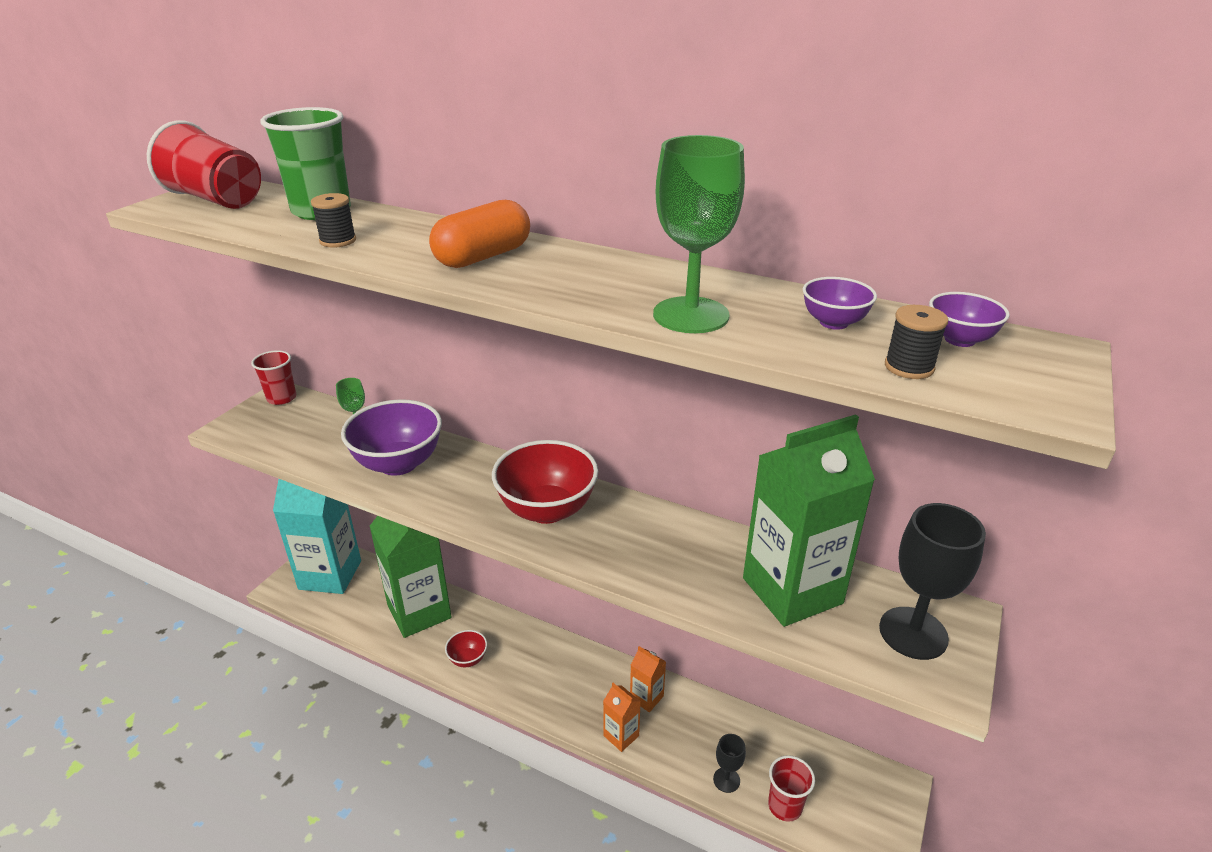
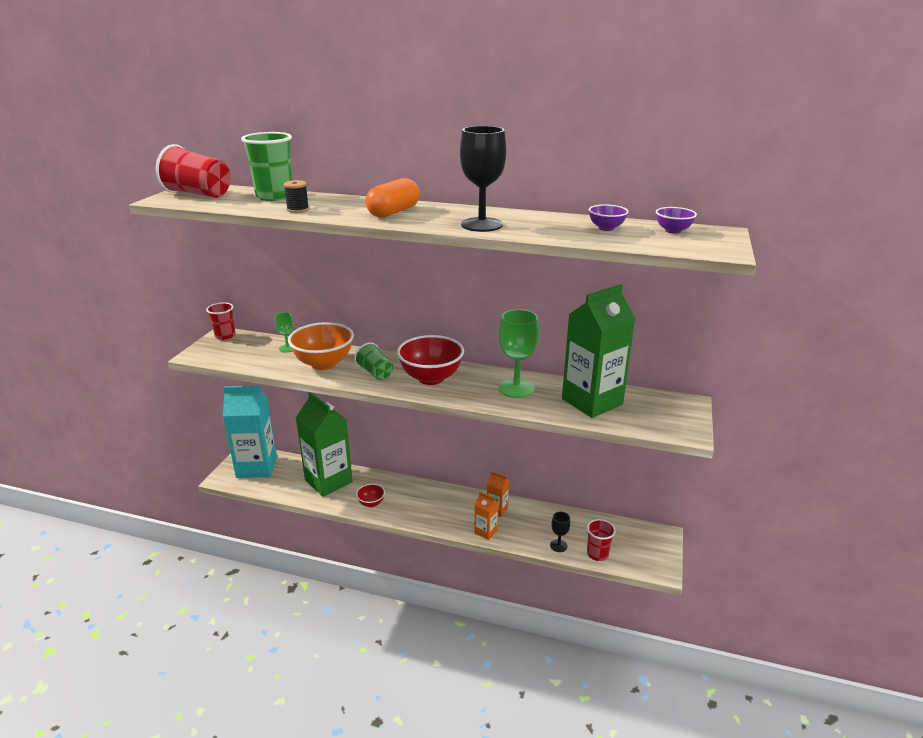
camera: 10 degrees left, 5 degrees down
(398, 463) = (324, 363): purple bowl -> orange bowl
(467, 489) = (375, 373): none -> green cup
(691, 315) = (528, 230): green goblet -> green goblet (516, 388)
(909, 367) = (651, 242): black spool -> none
(913, 633) = (664, 413): black goblet -> black goblet (481, 225)

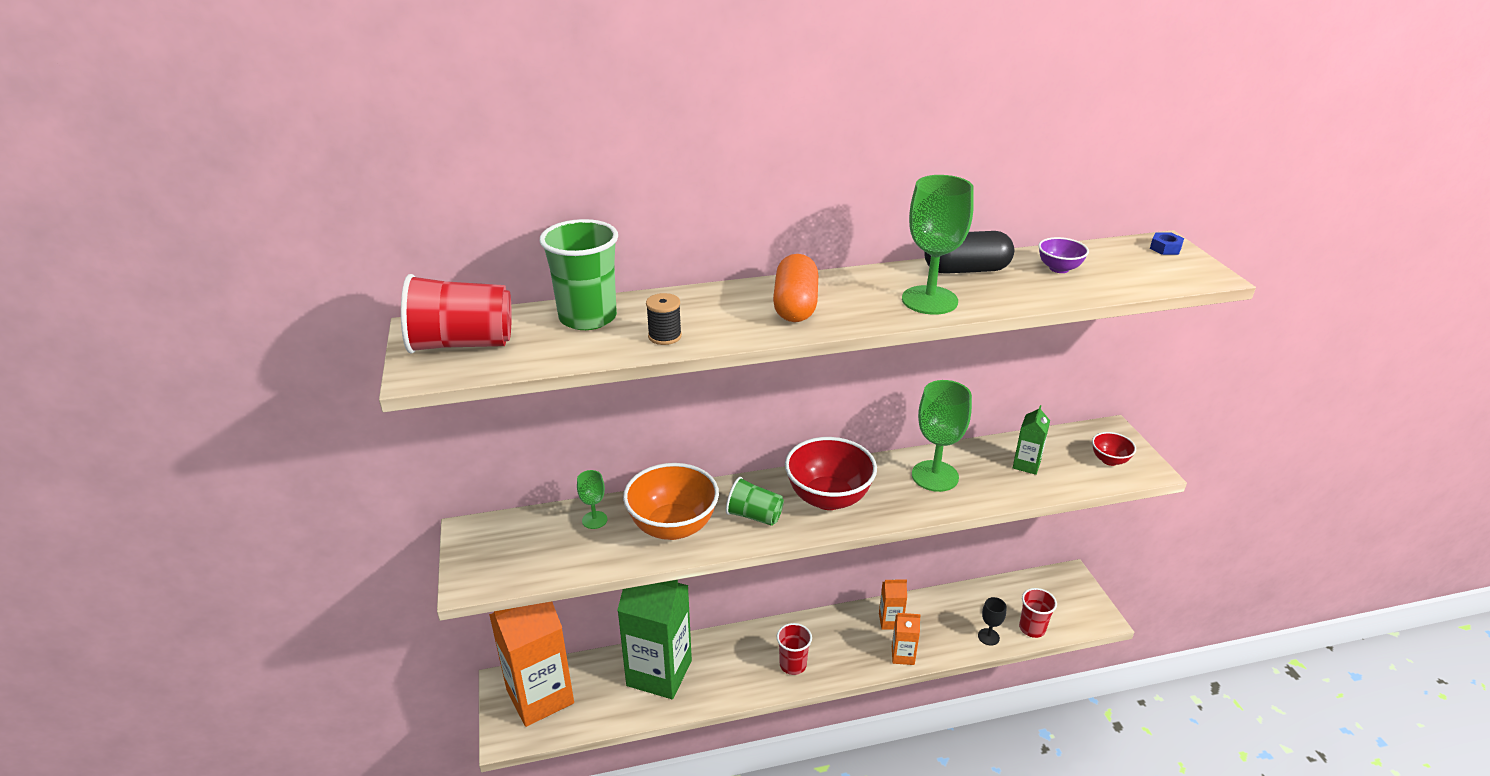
camera: 30 degrees left, 5 degrees up
(225, 336) = (476, 532): red cup -> red cup (793, 665)
(256, 467) = (540, 696): turquoise carton -> orange carton
(371, 503) = (742, 680): red bowl -> red bowl (1109, 460)
(481, 225) = (929, 300): black goblet -> green goblet
(536, 218) = (966, 270): none -> black capsule
(592, 402) = (1026, 465): green carton -> green carton, size x0.44
(673, 231) = (1123, 255): purple bowl -> none
(717, 234) = (1165, 248): none -> blue nut

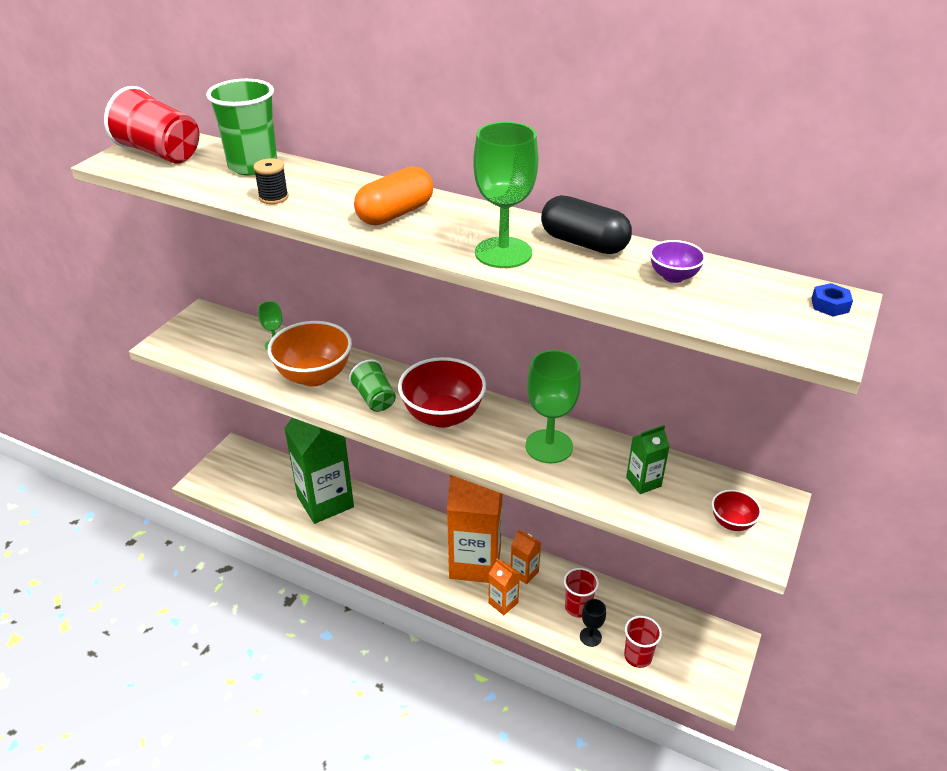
camera: 40 degrees right, 5 degrees up
(540, 696) = (244, 470): orange carton -> orange carton (475, 563)
(793, 665) = (416, 555): red cup -> red cup (578, 607)

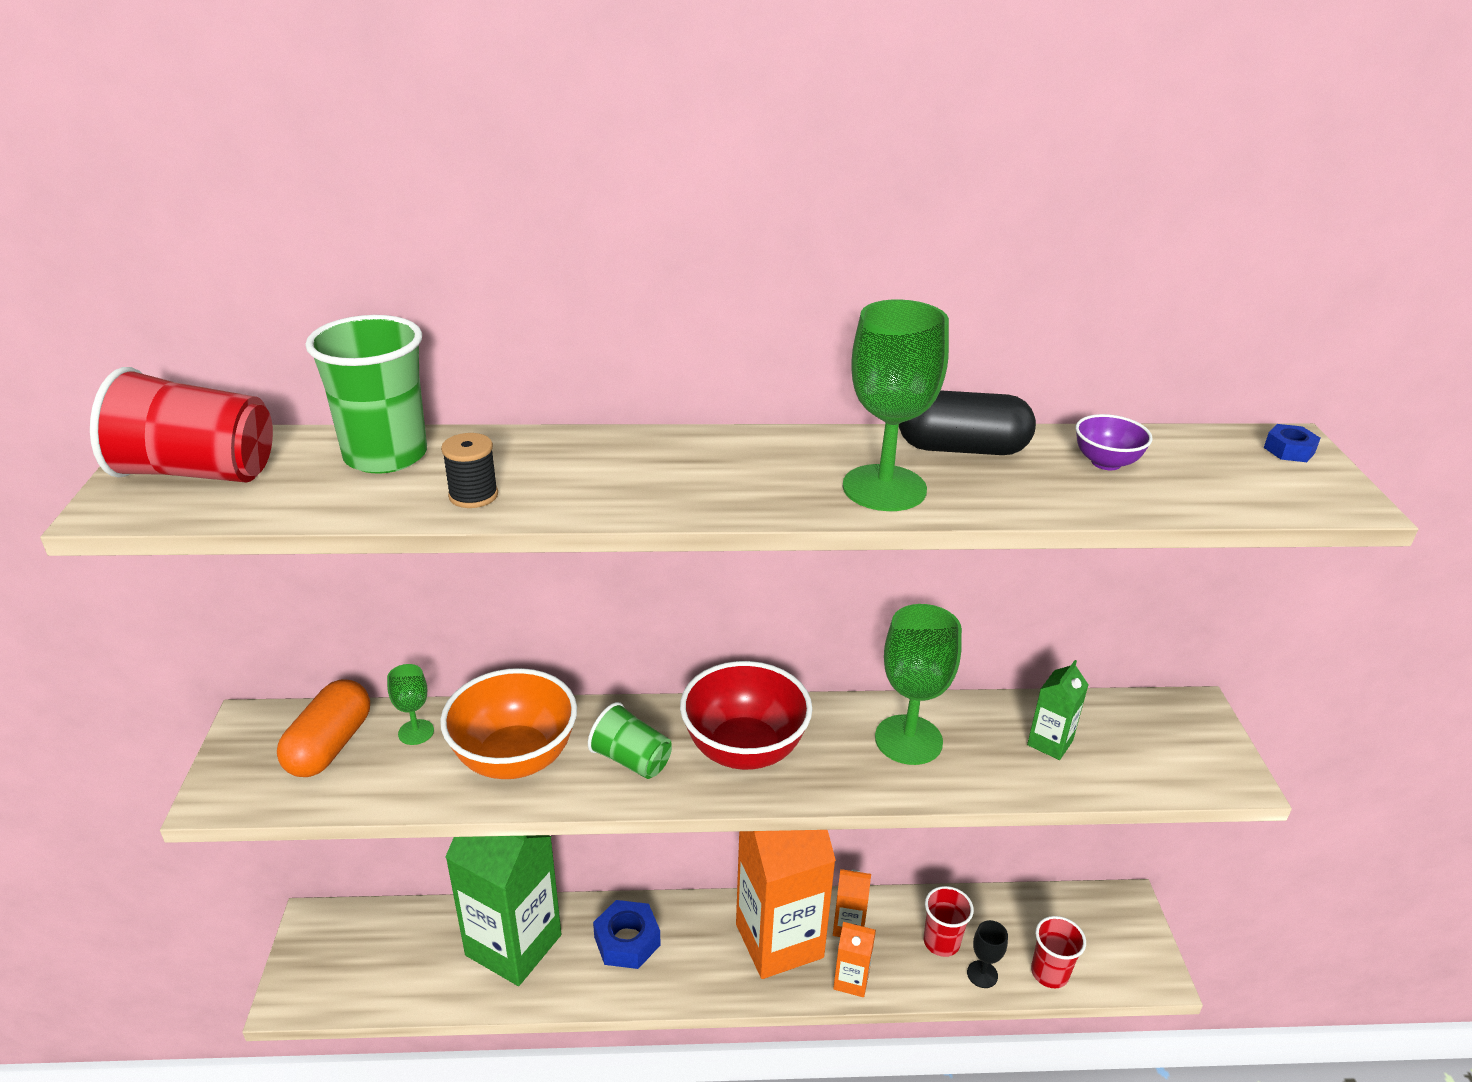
camera: 30 degrees left, 5 degrees down
(387, 525) = (627, 941): none -> blue nut
(395, 214) = (682, 473): orange capsule -> orange capsule (330, 746)
(732, 522) = (1179, 754): red bowl -> none

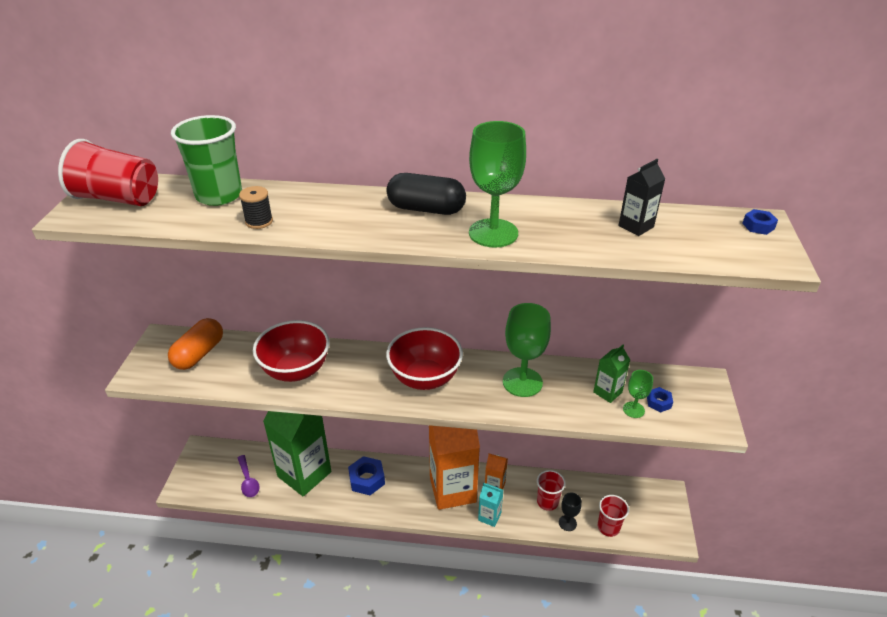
camera: 10 degrees right, 5 degrees up
(412, 970) = (248, 481): none -> purple spoon
(416, 732) = (246, 351): green goblet -> green goblet (633, 410)
(515, 758) = (296, 370): orange bowl -> red bowl
(631, 760) = (360, 378): green cup -> none
(851, 980) = (489, 516): orange carton -> turquoise carton
(962, 449) = (550, 212): black capsule -> black capsule (426, 209)
(1106, 462) = (636, 226): purple bowl -> black carton
(1135, 751) = (659, 402): none -> blue nut

